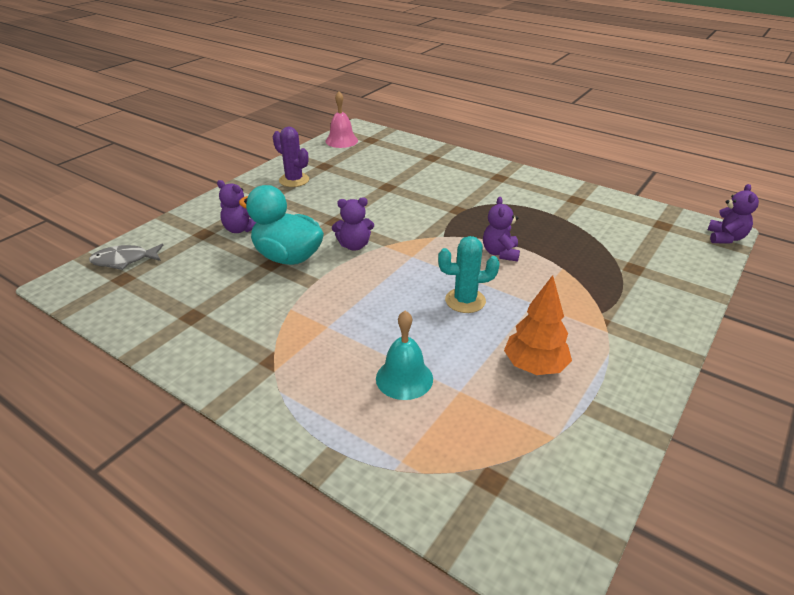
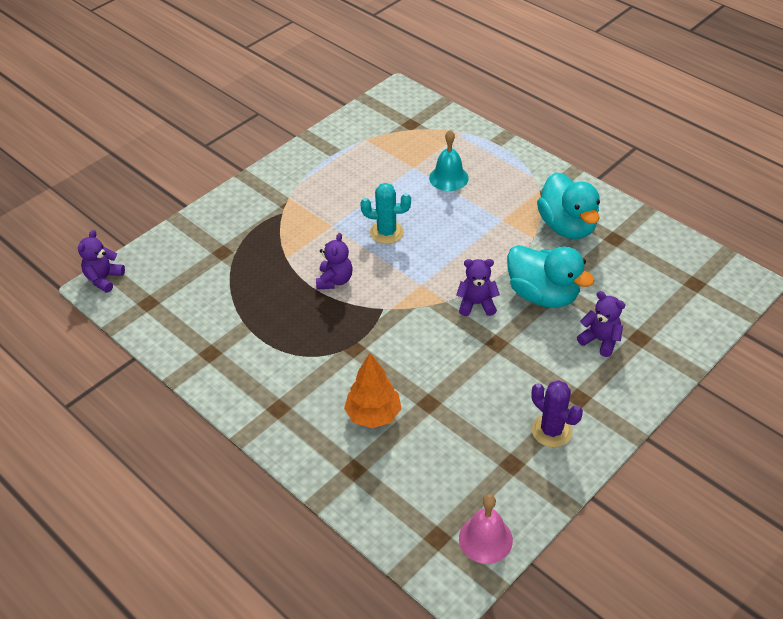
camera: 170 degrees left, 10 degrees up
(124, 260) = (705, 306): grey fish -> none
(246, 325) = (567, 226): none -> turquoise duck
(535, 366) = (356, 178): orange tree -> orange tree (373, 415)

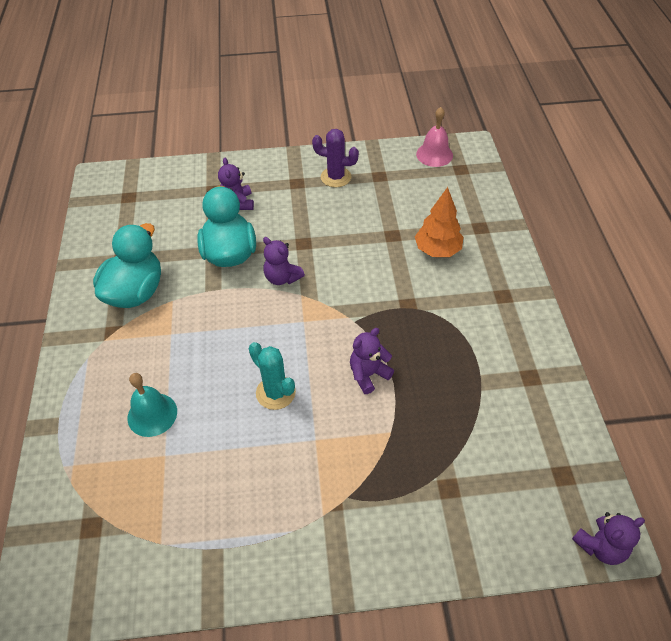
camera: 140 degrees left, 5 degrees up
(551, 431) = (336, 177): purple cactus -> purple cactus turned 75 degrees counterclockwise

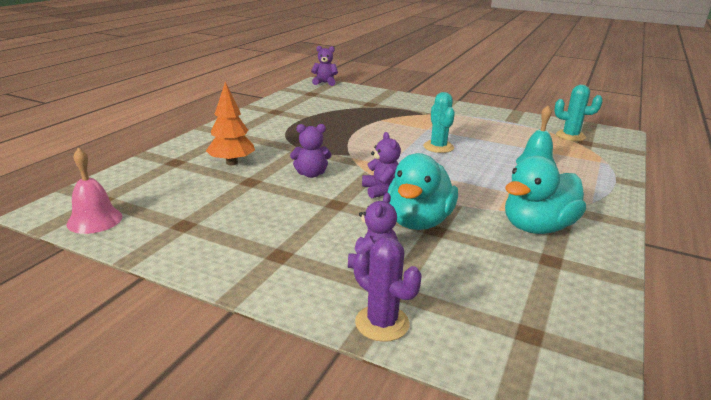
camera: 150 degrees left, 25 degrees down
(113, 540) = (570, 136): none -> turquoise cactus
(336, 177) = (229, 242): purple cactus -> purple cactus (382, 323)
(368, 374) = (368, 136): purple teddy bear -> purple teddy bear (311, 174)

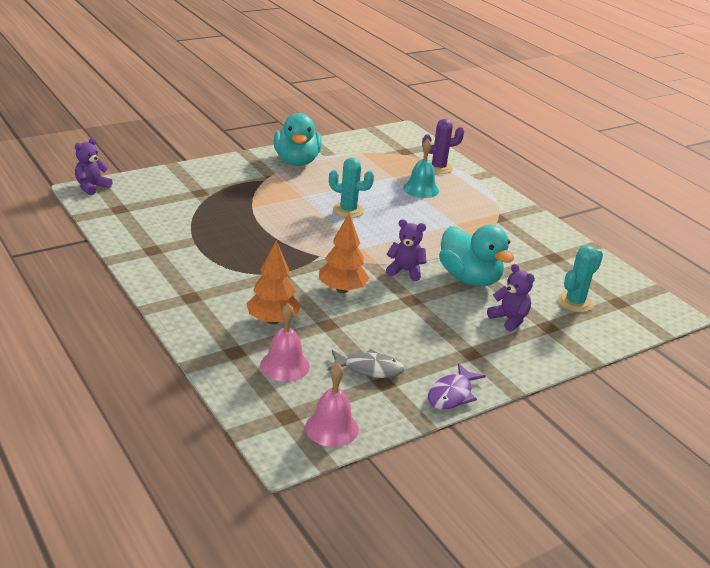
camera: 60 degrees left, 5 degrees up
(172, 181) = (285, 365): none -> pink bell
(192, 263) = (452, 394): none -> purple fish
(199, 213) = (369, 369): none -> grey fish
(311, 174) = (342, 289): purple teddy bear -> orange tree
(382, 323) = (579, 344): purple cactus -> purple cactus (438, 167)
(537, 227) = (514, 240): turquoise duck -> turquoise duck (296, 161)
(570, 136) = (387, 149): turquoise cactus -> turquoise cactus (575, 302)

